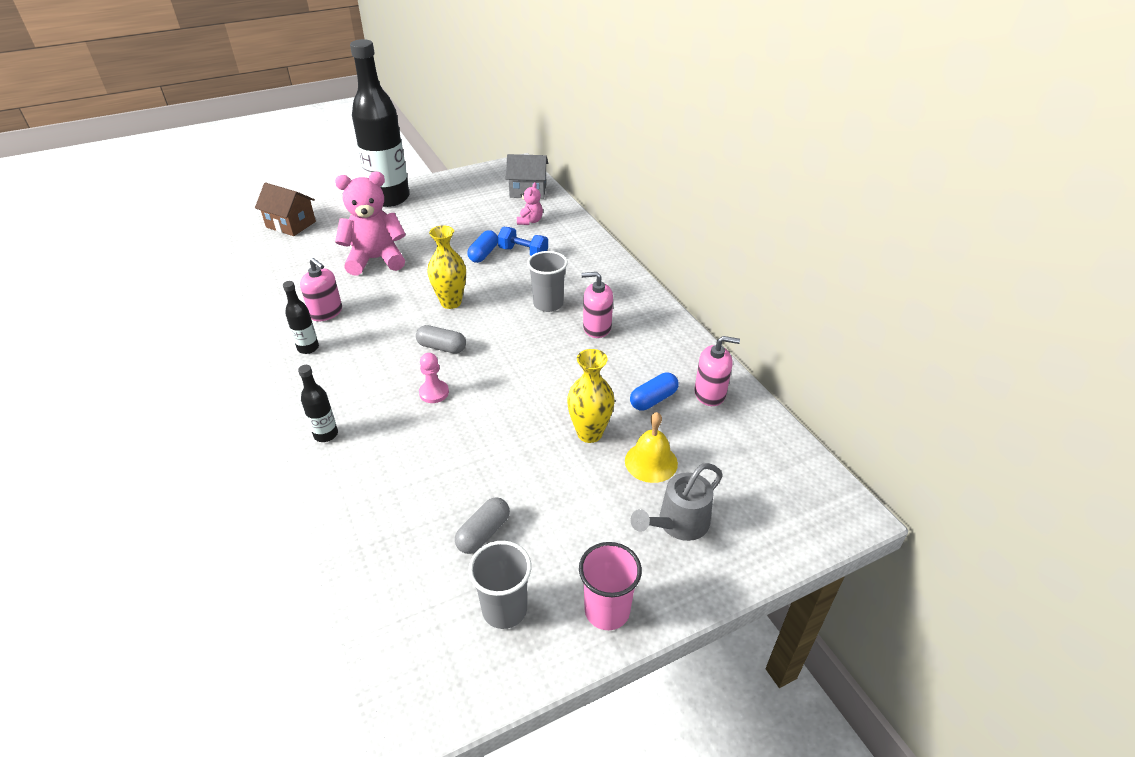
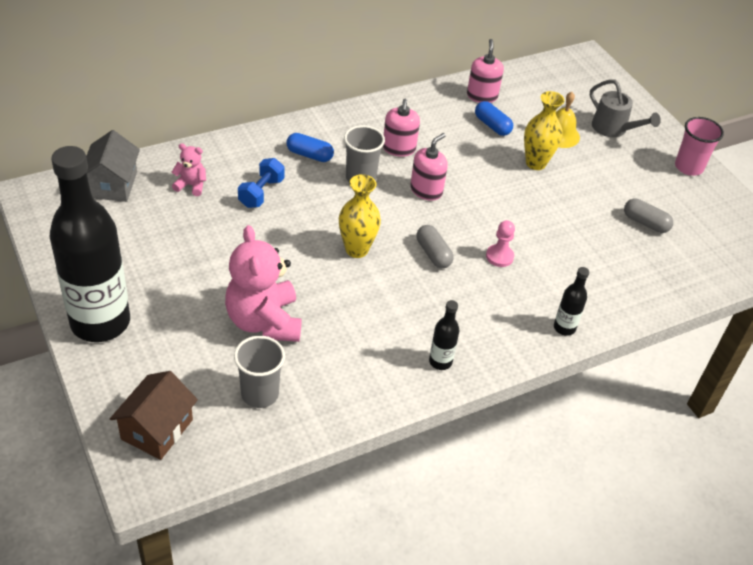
camera: 95 degrees left, 5 degrees up
(326, 312) = (375, 355): pink soap dispenser -> pink soap dispenser (426, 190)
(442, 347) = (433, 254): grey capsule -> grey capsule turned 45 degrees counterclockwise
(483, 254) = (261, 225): blue capsule -> blue capsule (309, 155)
(504, 609) = (702, 213): grey cup -> grey cup (260, 394)

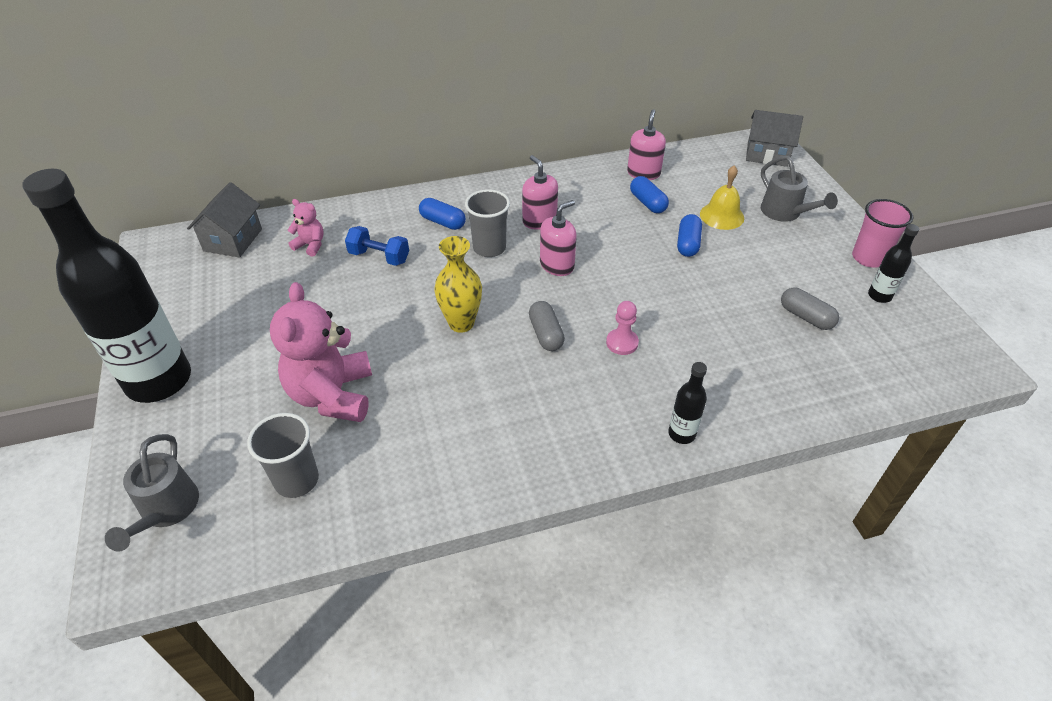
camera: 15 degrees right, 0 degrees up
(157, 429) = (166, 511): brown house -> grey watering can
(261, 193) = (379, 257): blue dumbbell -> blue dumbbell turned 75 degrees clockwise
(399, 148) = (539, 221): pink soap dispenser -> pink soap dispenser turned 135 degrees clockwise
(440, 362) = (519, 462): black bottle -> black bottle (879, 296)
(535, 163) = (687, 244): yellow vase -> blue capsule
(588, 71) = (767, 154): none -> grey house

